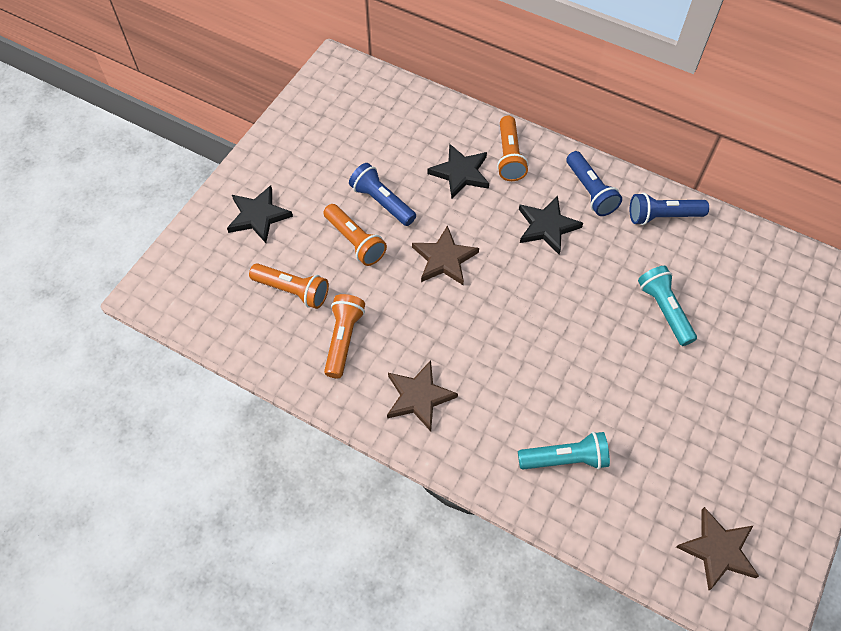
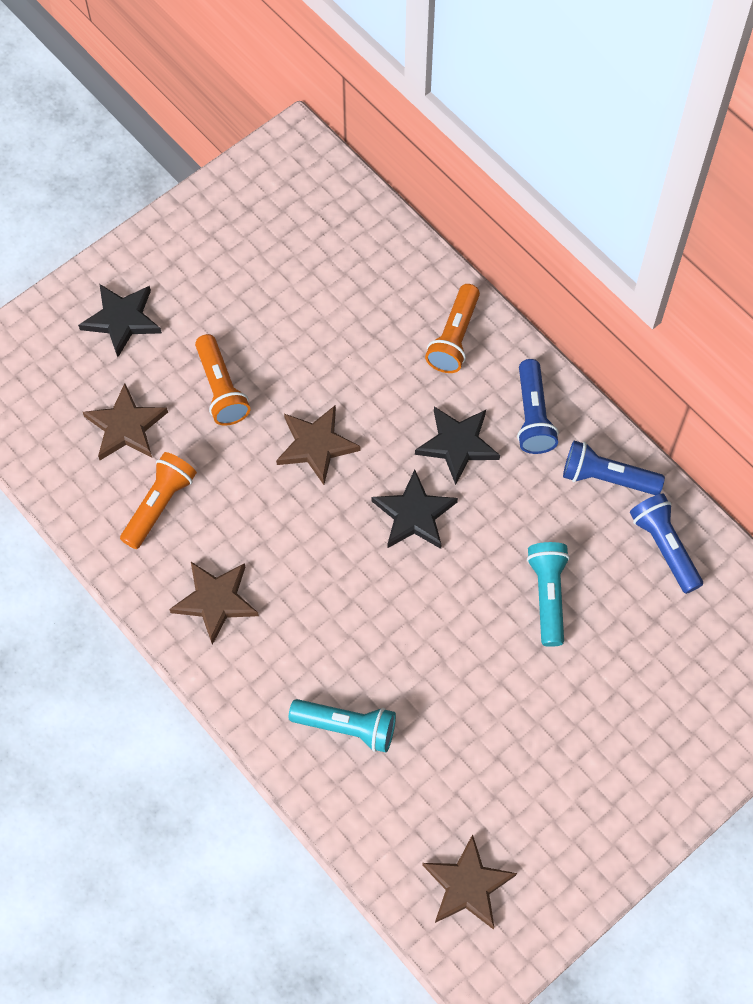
camera: 20 degrees right, 5 degrees up
(293, 290) = (126, 427): orange flashlight -> brown star
(382, 202) = (273, 348): blue flashlight -> blue flashlight (664, 547)
(460, 173) = (384, 340): black star -> black star (414, 514)

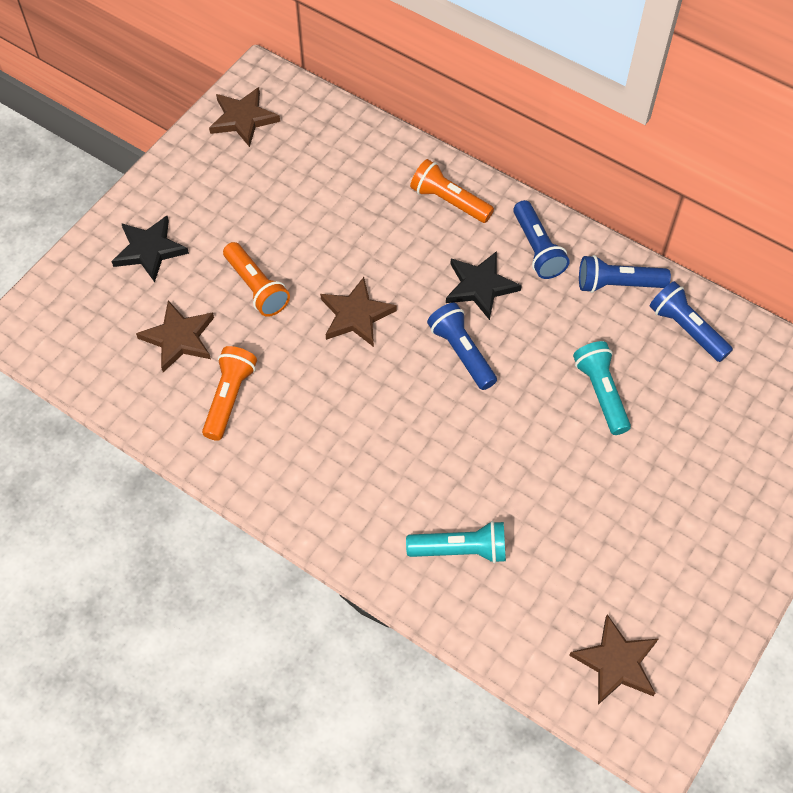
camera: 15 degrees left, 5 degrees down
(215, 601) = (305, 468): brown star -> brown star (243, 119)
(414, 514) = (461, 352): black star -> blue flashlight
(454, 338) = (449, 201): orange flashlight -> orange flashlight turned 120 degrees clockwise

